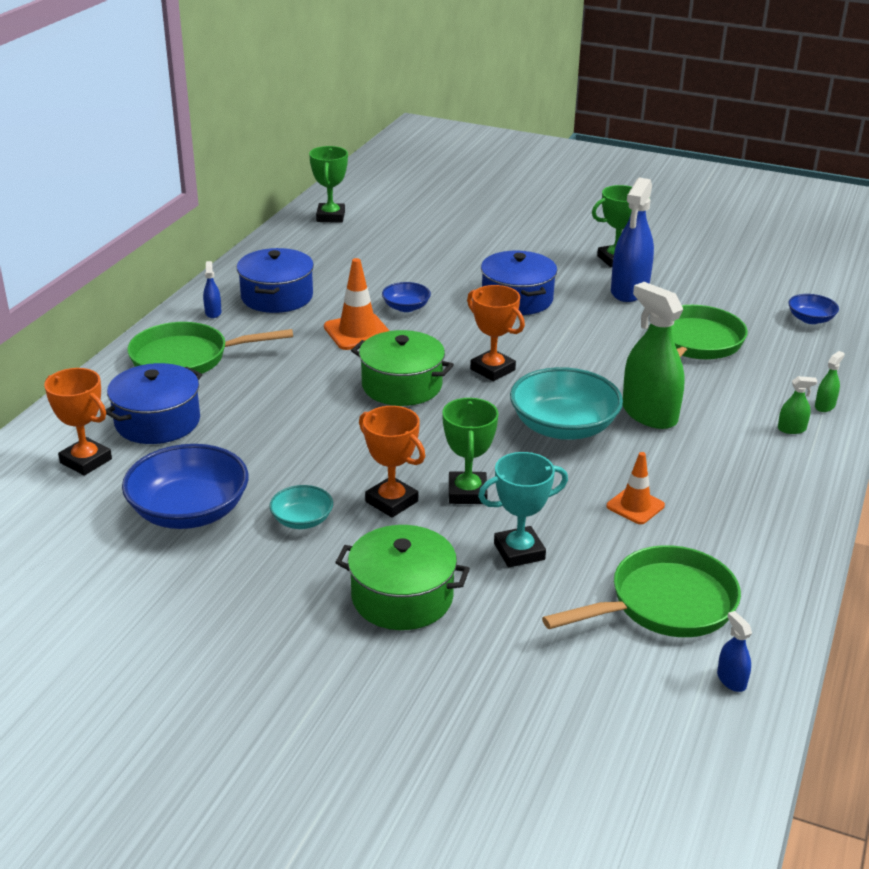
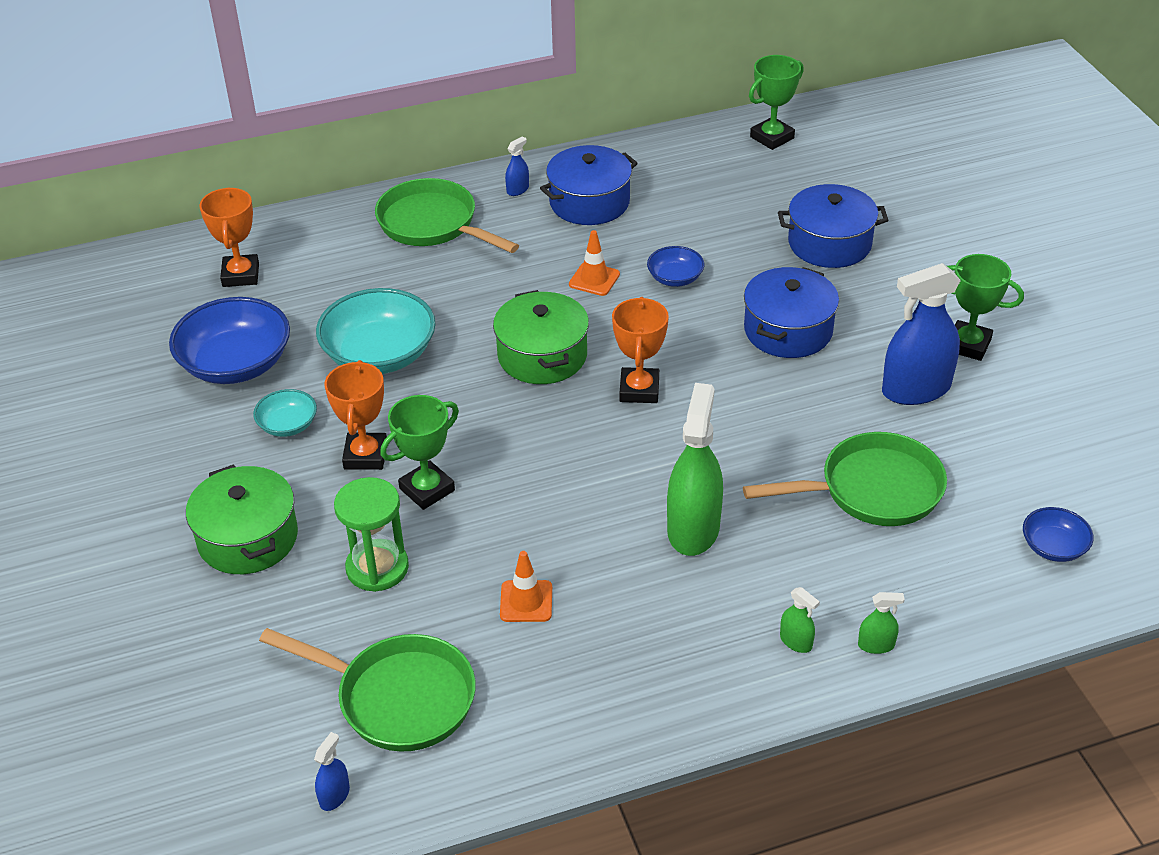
camera: 50 degrees right, 10 degrees up
(157, 421) = (329, 271): blue pot -> blue pot (829, 243)
(358, 332) = (594, 279): orange traffic cone -> orange traffic cone, size x0.65
(519, 552) = (377, 568): turquoise trophy -> green hourglass
(563, 427) = (599, 487): turquoise bowl -> turquoise bowl (379, 355)

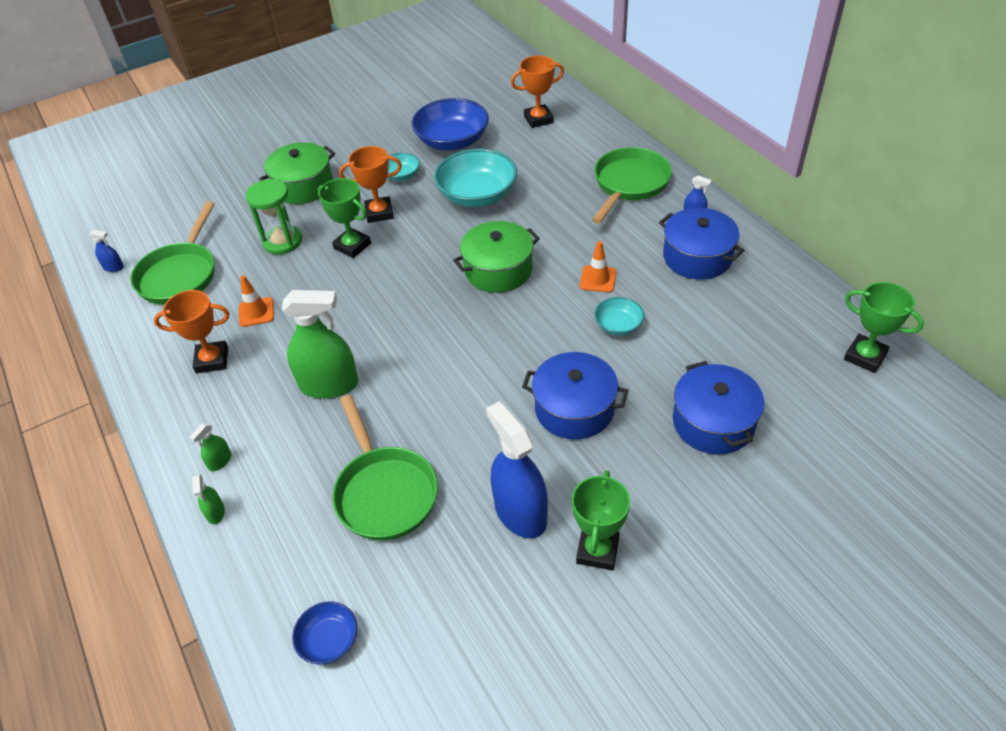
camera: 80 degrees right, 5 degrees up
(639, 390) = (473, 328): orange trophy -> orange trophy (212, 360)
(675, 278) = (618, 325): blue bowl -> turquoise bowl

